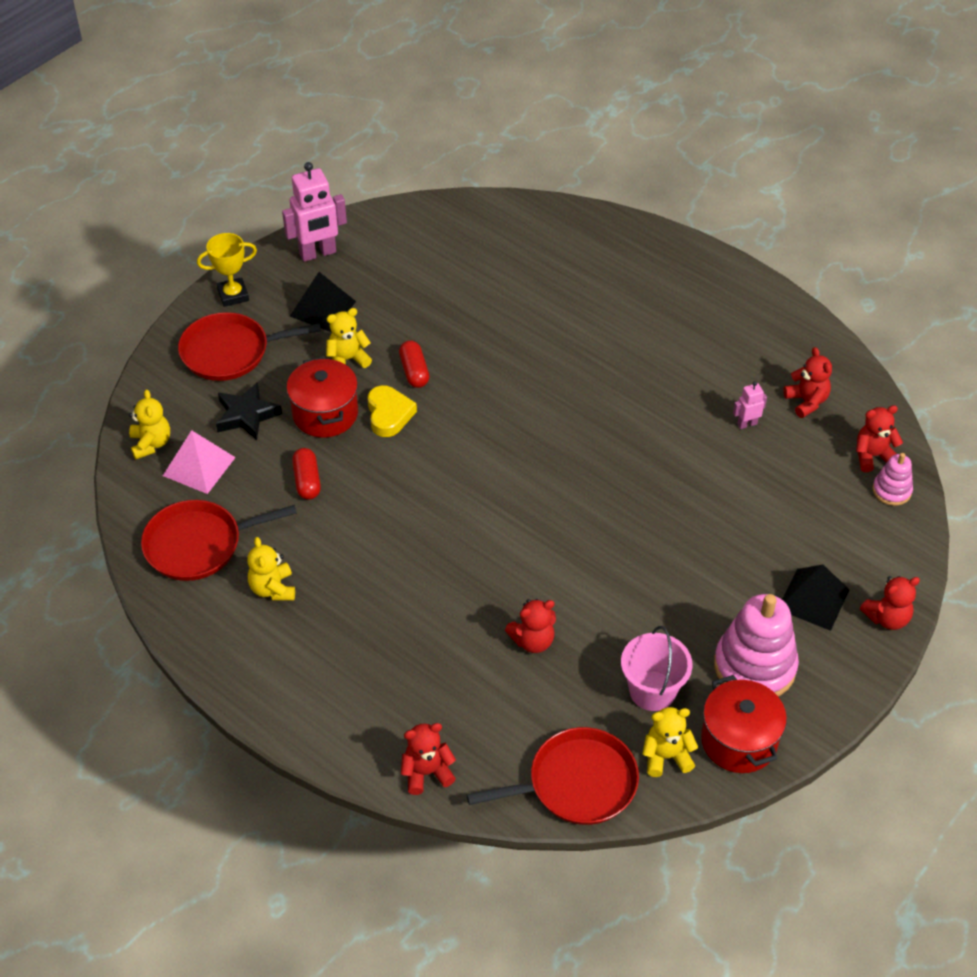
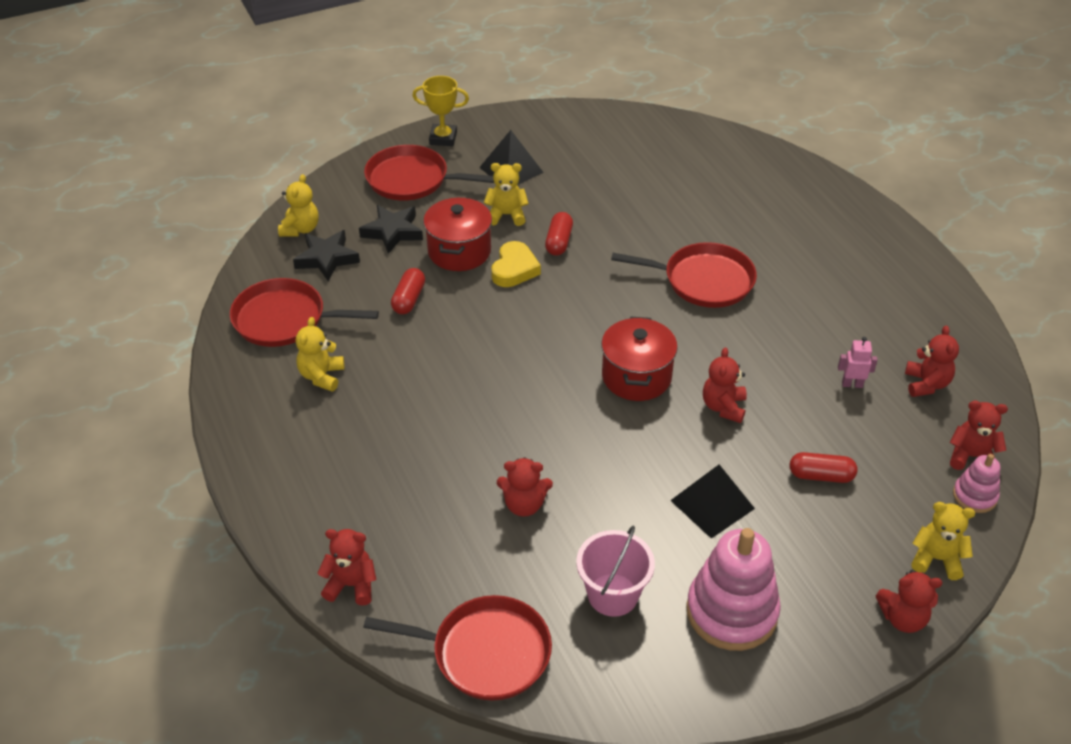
camera: 25 degrees right, 5 degrees down
(199, 466) = (327, 259): pink pyramid -> black star
(318, 253) = (534, 127): pink robot -> none
(568, 366) = (703, 280): none -> red pan
(651, 485) = (723, 407): none -> red teddy bear
(666, 756) = (589, 663): yellow teddy bear -> yellow teddy bear (936, 559)
(739, 741) = (673, 678): red pot -> red pot (636, 376)
(764, 518) = (821, 476): none -> red capsule
(813, 599) = (831, 570): black pyramid -> black pyramid (712, 504)

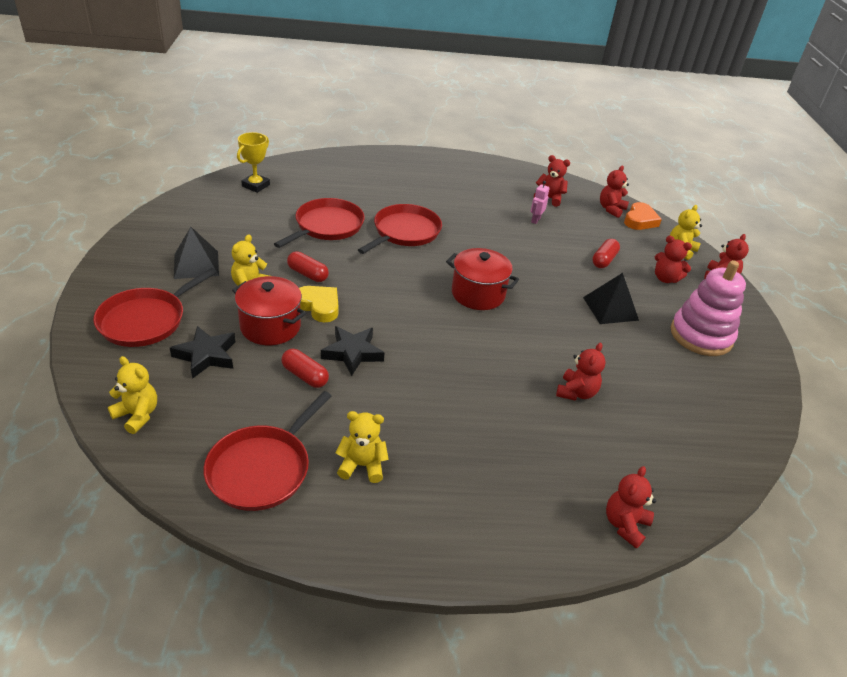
camera: 70 degrees left, 5 degrees down
(321, 376) = (362, 465): yellow teddy bear -> yellow teddy bear turned 150 degrees clockwise
(327, 259) = (201, 410): black star -> black star (352, 353)
(443, 138) = (110, 283): yellow trophy -> yellow trophy (255, 185)
(485, 653) = (712, 464): red pan -> red pan (327, 226)
(613, 595) = (674, 380): pink bucket -> none
(723, 407) = (528, 271): red teddy bear -> red teddy bear (665, 278)
(974, 496) = (640, 220): pink stacking toy -> orange heart

